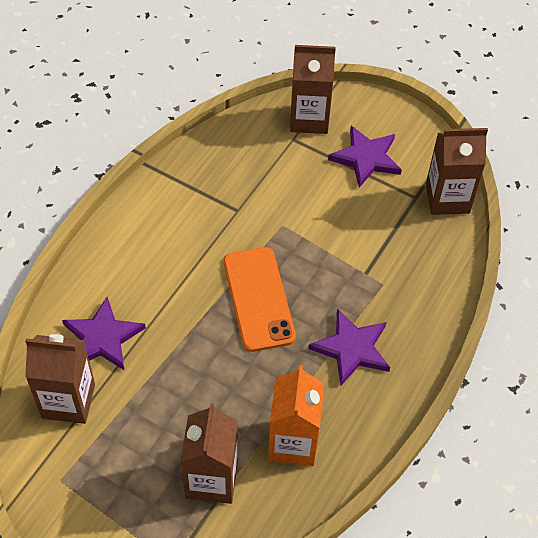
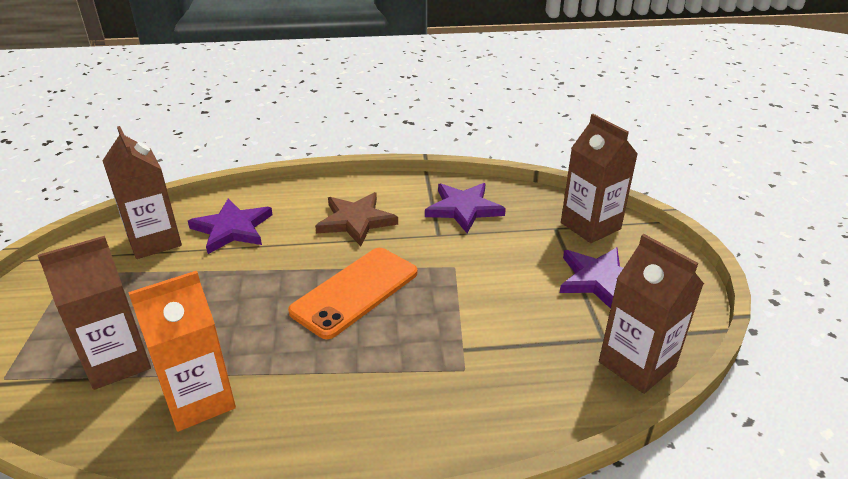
camera: 55 degrees right, 20 degrees down
(171, 250) = (356, 221): none -> brown star
(351, 349) = (357, 386): purple star -> purple star (463, 209)

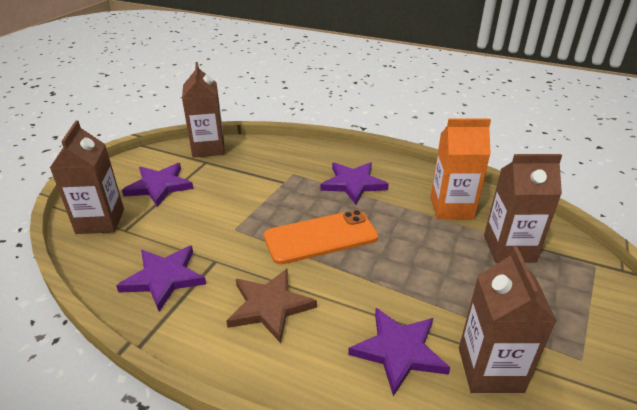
camera: 150 degrees left, 0 degrees up
(363, 386) = (353, 184): none -> purple star

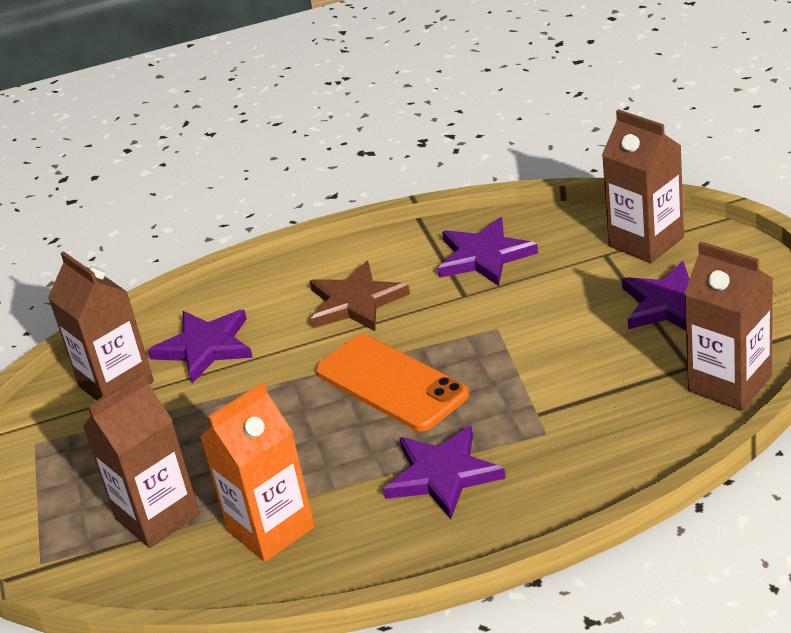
camera: 145 degrees right, 0 degrees up
(321, 237) = (391, 383): orange phone -> orange phone turned 75 degrees counterclockwise

